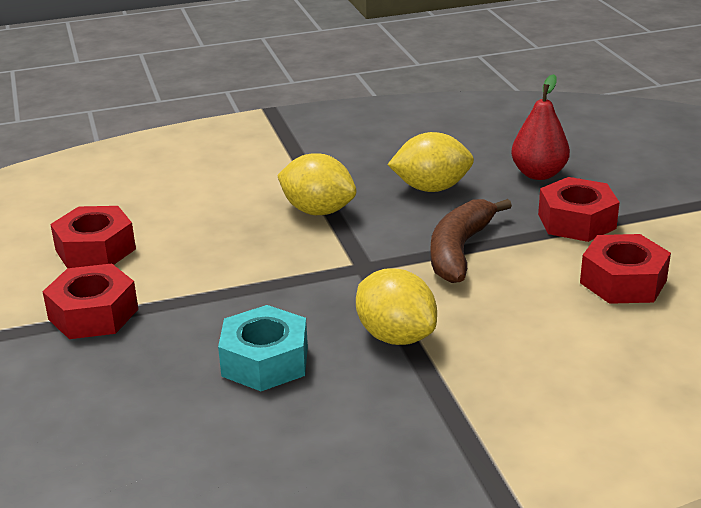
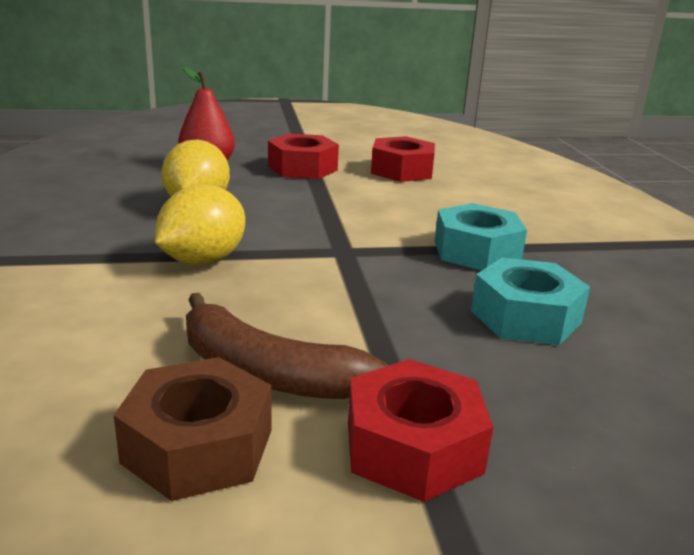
camera: 85 degrees left, 5 degrees down
(95, 249) = (198, 446): red nut -> brown nut
(396, 336) = (476, 251): yellow lemon -> turquoise nut
(459, 250) = (330, 210): brown banana -> brown banana (267, 372)

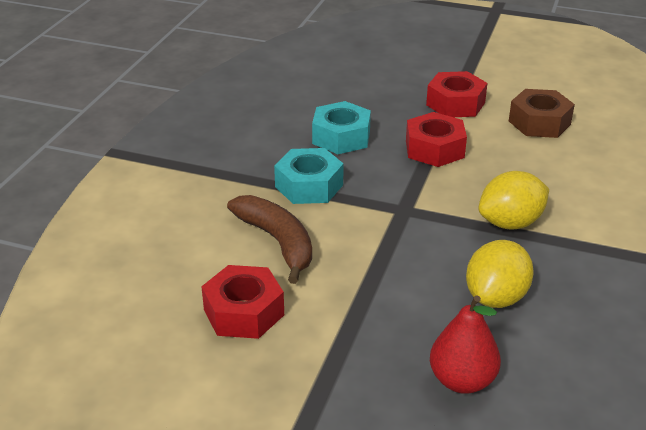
camera: 150 degrees left, 10 degrees up
(267, 372) = (499, 142): brown banana -> brown banana (277, 242)
(302, 168) = (351, 347): red nut -> red nut (434, 149)

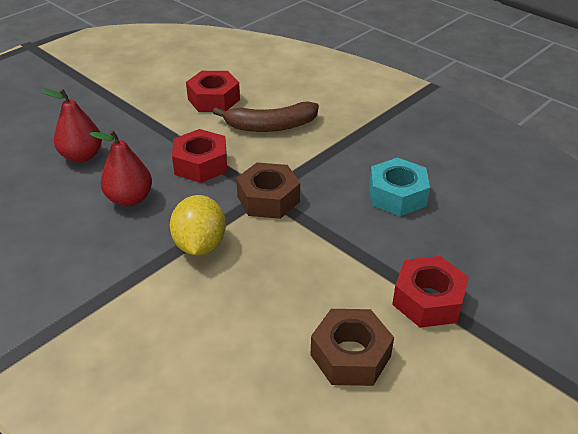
camera: 115 degrees right, 5 degrees up
(309, 186) = (330, 157): turquoise nut -> none
(410, 204) = (268, 199): none -> brown nut
(434, 149) = (343, 246): red nut -> red nut (201, 164)
(496, 297) = (130, 199): yellow lemon -> red pear

